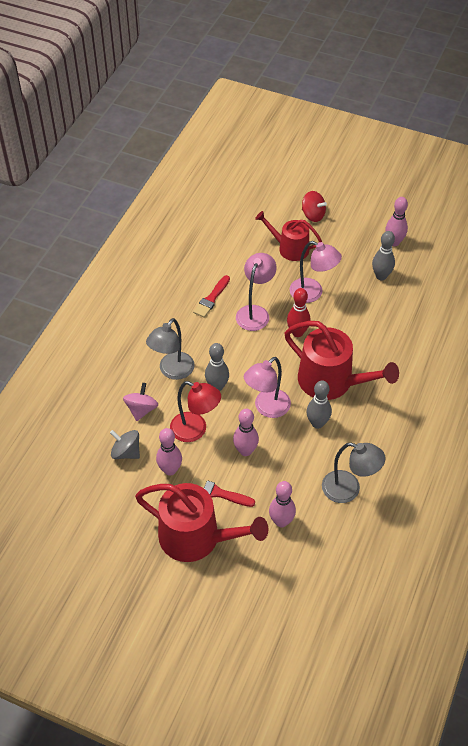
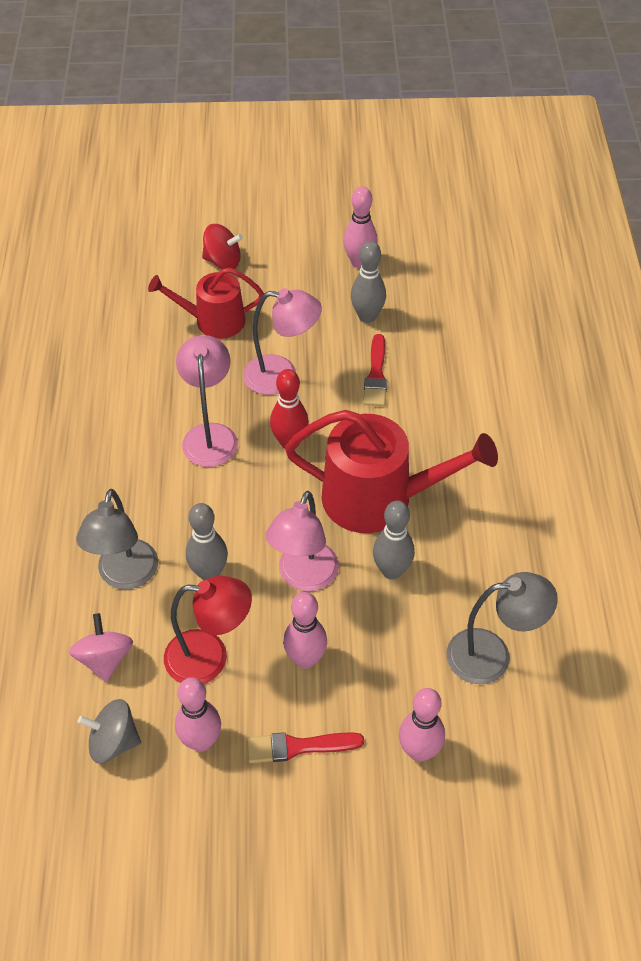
camera: 25 degrees left, 0 degrees up
(196, 537) = (300, 838): red watering can -> none
(211, 298) = (131, 437): red brush -> red brush (376, 375)

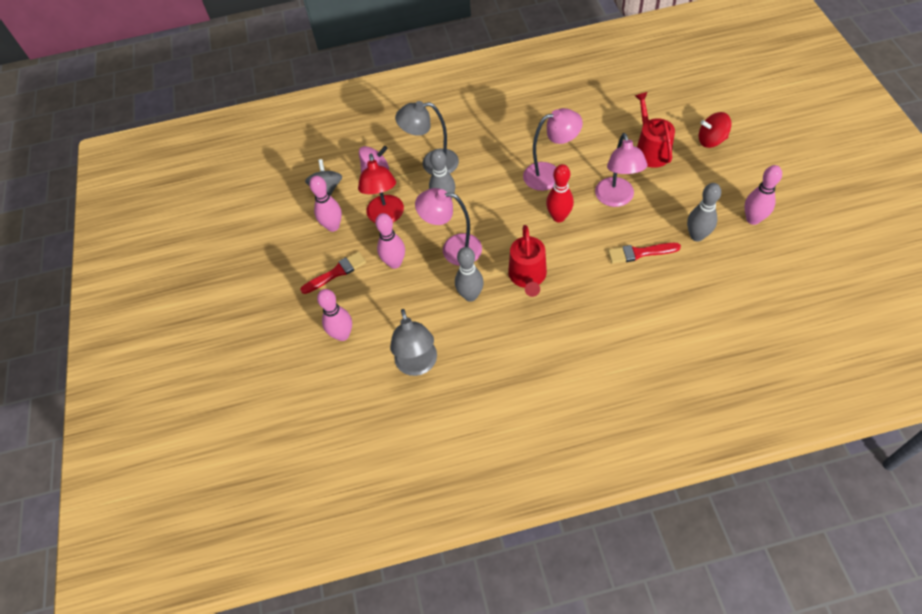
camera: 85 degrees right, 5 degrees up
(223, 261) = (711, 140): red spinning top -> red spinning top turned 90 degrees clockwise
(298, 747) = (336, 272): red brush -> red brush turned 75 degrees clockwise
(378, 498) = (528, 276): red watering can -> red watering can, size x0.62

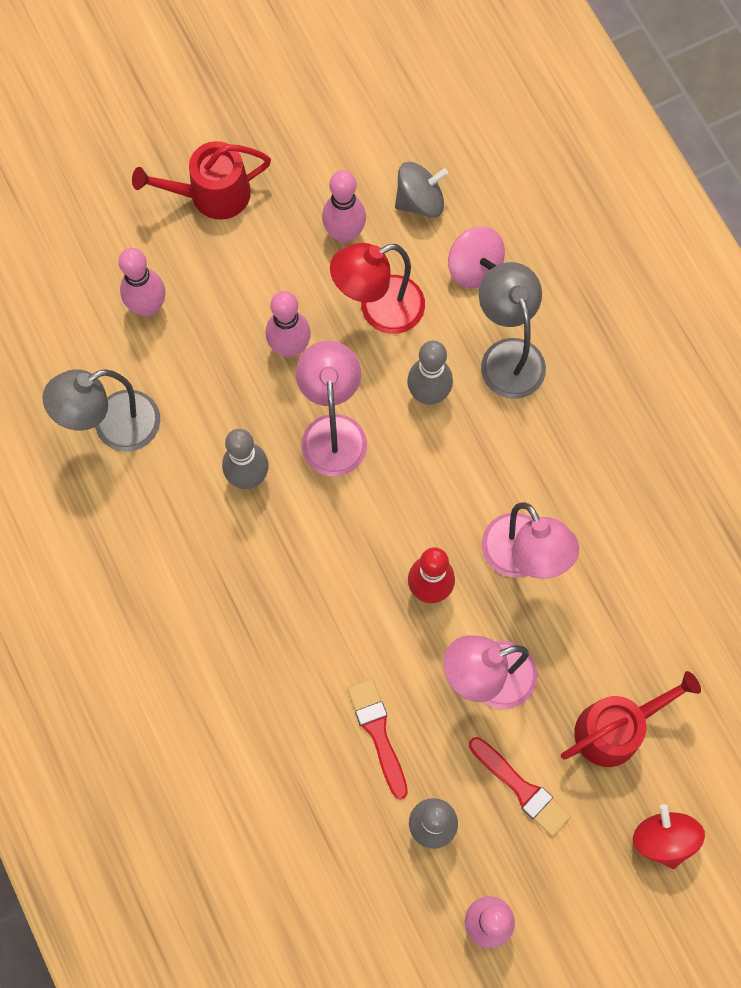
camera: 70 degrees right, 15 degrees up
(336, 272) = (256, 265): red brush -> red brush (521, 788)
(528, 276) = (299, 558): red watering can -> red watering can (212, 194)

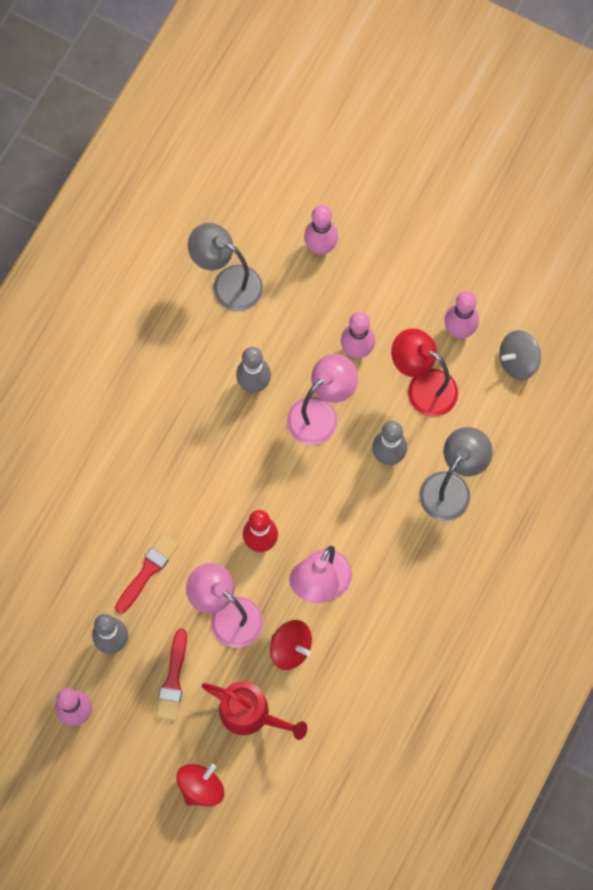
camera: 55 degrees right, 0 degrees up
(212, 194) = (425, 232): red watering can -> none
(420, 201) = (517, 361): grey spinning top -> grey spinning top turned 120 degrees clockwise
(474, 268) = (496, 426): pink spinning top -> none
(571, 637) = (290, 648): none -> red spinning top

